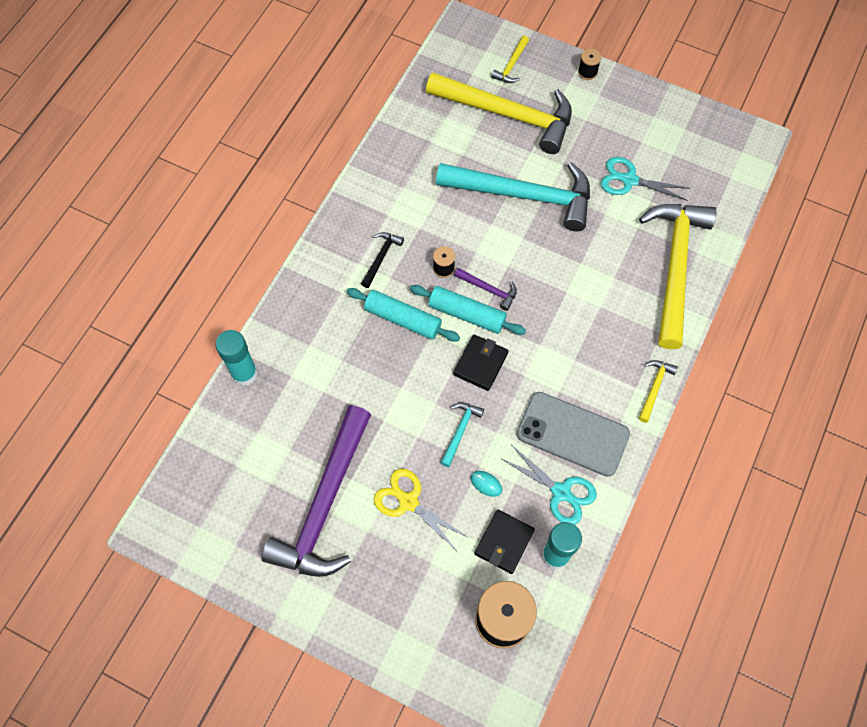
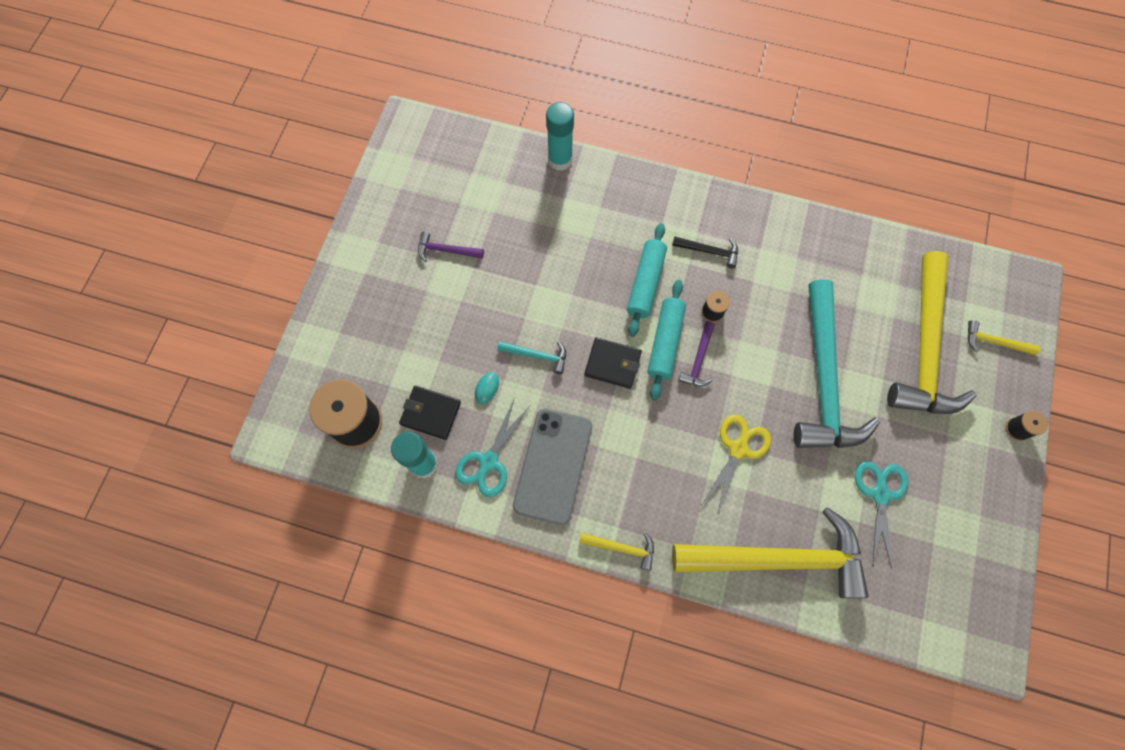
camera: 80 degrees right, 5 degrees up
(324, 504) = (446, 250): purple hammer -> purple hammer, size x0.41
(408, 502) = (458, 321): yellow scissors -> yellow scissors (738, 449)

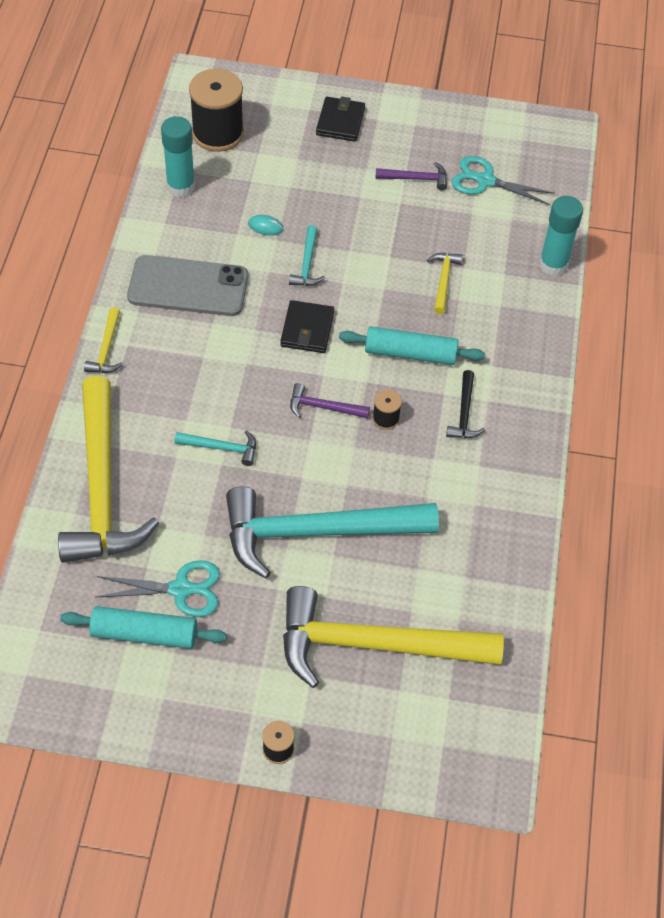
camera: 80 degrees right, 15 degrees down
(430, 413) = (233, 186): black wallet -> black wallet (340, 122)
(446, 250) = (416, 179): purple hammer -> purple hammer turned 90 degrees clockwise
(489, 461) = (188, 235): turquoise scissors -> turquoise scissors (485, 181)
(665, 342) = (340, 375): turquoise rolling pin -> turquoise rolling pin (144, 634)
(738, 449) = (222, 448): yellow scissors -> turquoise hammer
(994, 342) = (396, 729): yellow hammer -> yellow hammer (443, 281)

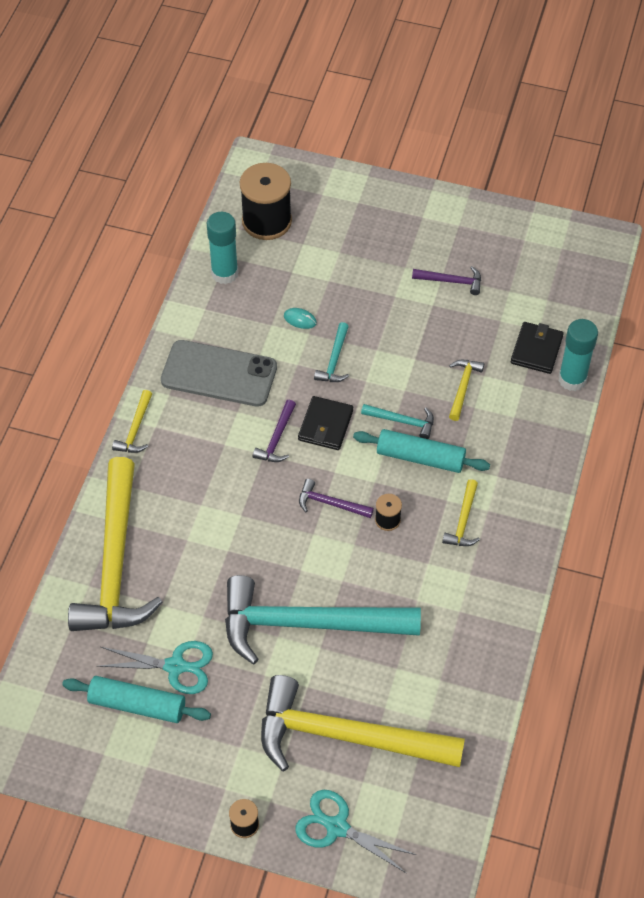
camera: 10 degrees right, 0 degrees up
(222, 448) = (230, 535): turquoise hammer -> turquoise hammer (402, 421)
(258, 346) = (277, 438): none -> purple hammer
(340, 122) = (386, 217): black wallet -> black wallet (536, 350)
(464, 413) = (463, 521): black hammer -> yellow hammer
(485, 181) = (519, 288): turquoise scissors -> turquoise scissors (337, 827)

